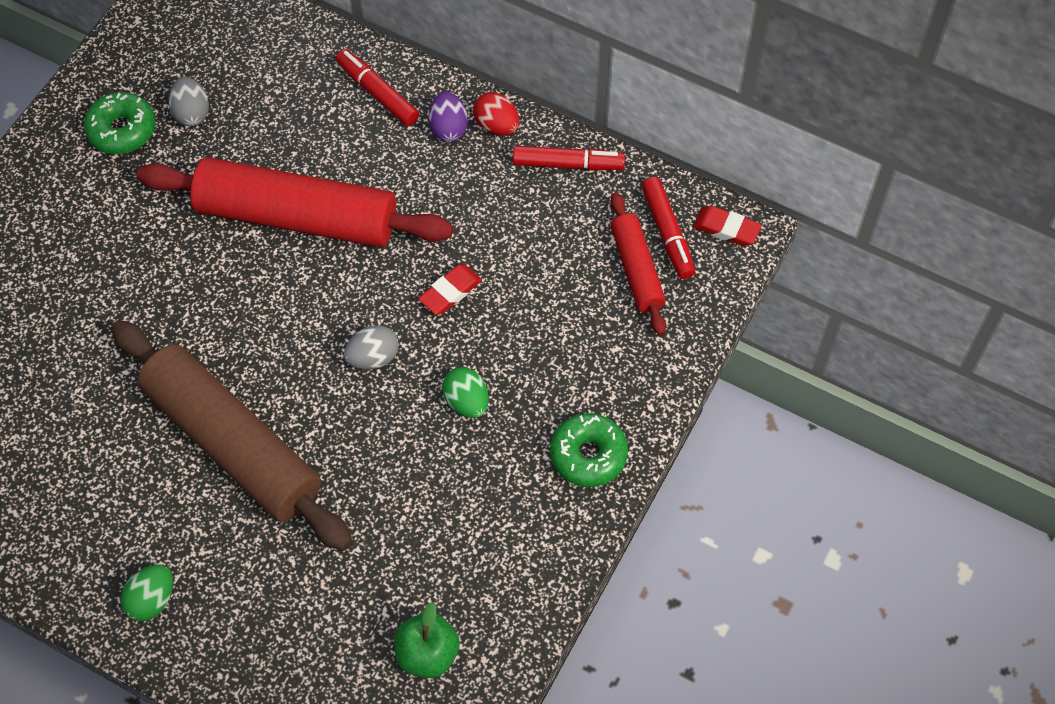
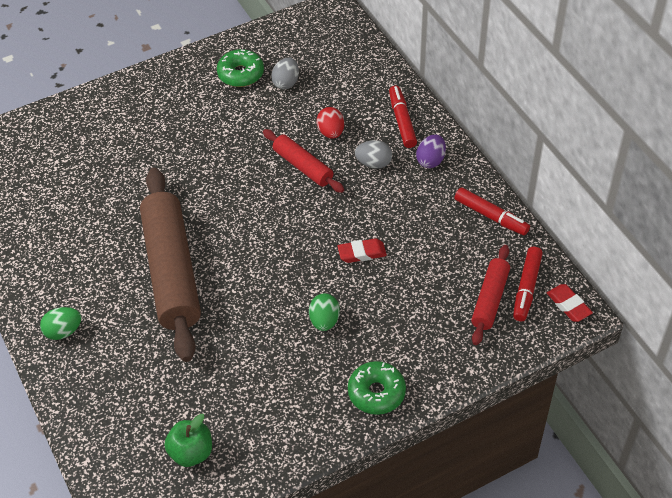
camera: 35 degrees right, 10 degrees down
(297, 217) = (303, 166): red rolling pin -> red rolling pin, size x0.51
(373, 357) = (288, 266): grey egg -> grey egg (374, 163)
(496, 126) = (462, 173): red egg -> red egg (331, 132)

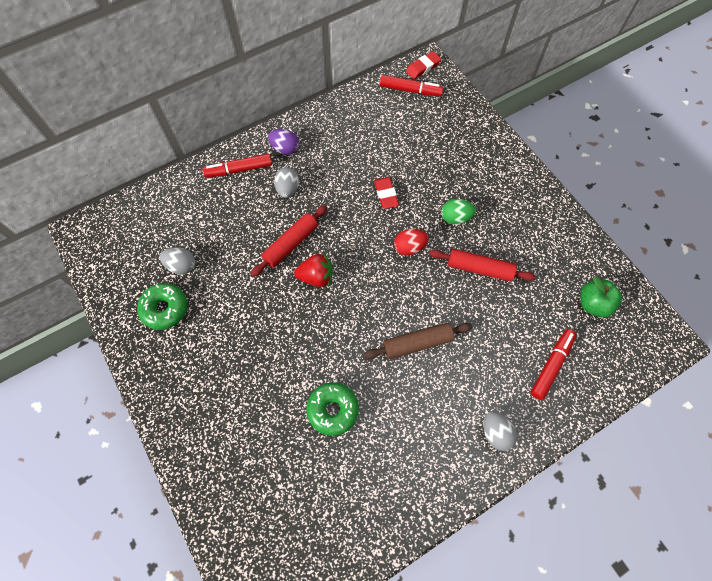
camera: 95 degrees left, 15 degrees up
(63, 331) = (495, 433): green egg -> grey egg
(171, 271) = (417, 343): brown rolling pin -> brown rolling pin, size x0.51
(261, 187) = (316, 277): none -> red strawberry
(331, 132) = (249, 224): red egg -> red egg (409, 247)
(376, 393) = (515, 180): green donut -> green donut (333, 410)
(490, 299) = (423, 111): red rolling pin -> red rolling pin (479, 268)
(491, 216) = (344, 110): red marker -> red marker (551, 365)

